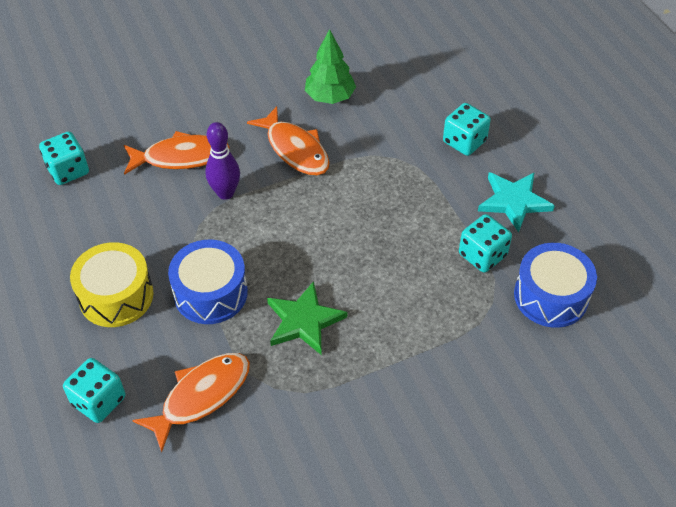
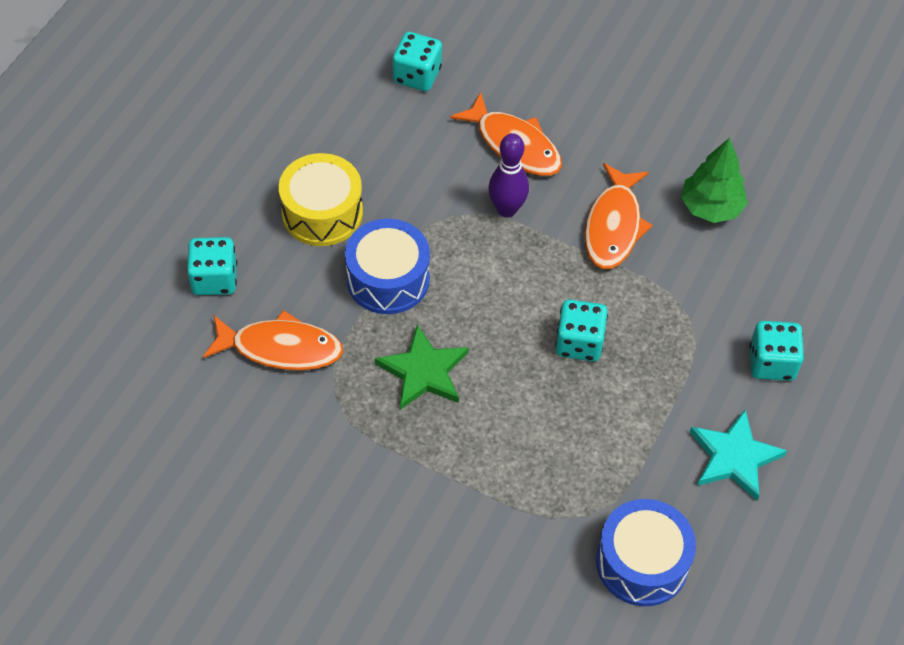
camera: 50 degrees right, 5 degrees up
(482, 255) = (636, 470): turquoise dice -> turquoise dice (579, 343)

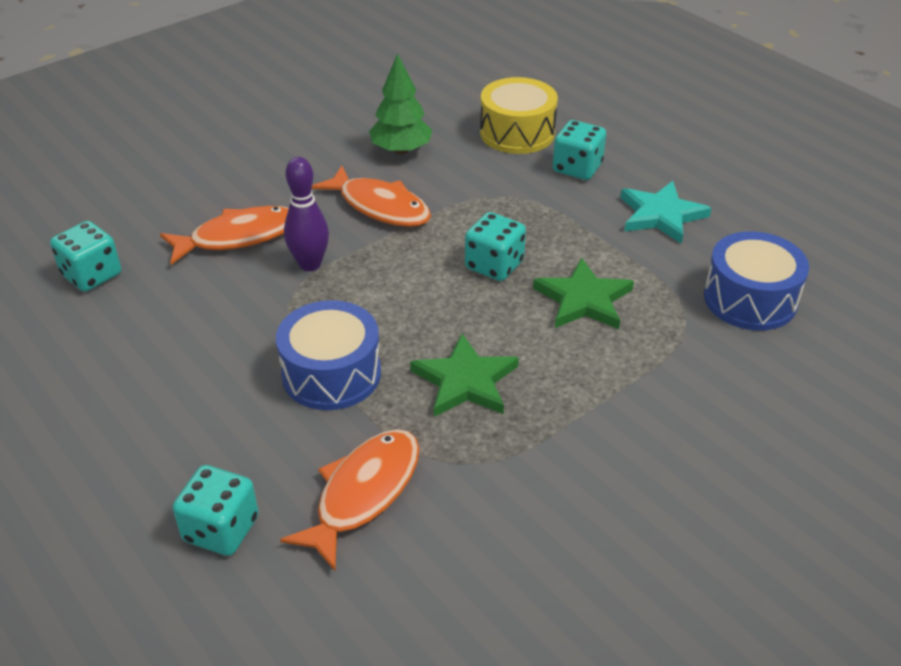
camera: 65 degrees left, 15 degrees down
(322, 213) = (204, 401): yellow drum -> yellow drum (517, 133)
(569, 426) = (583, 299): none -> green star

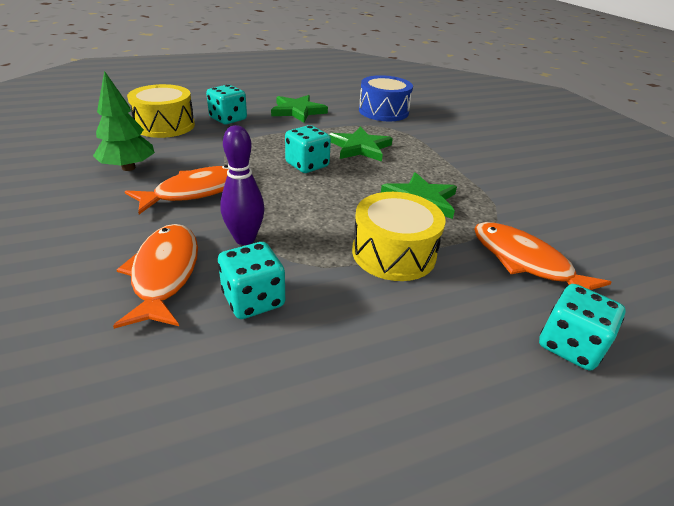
camera: 75 degrees left, 5 degrees down
(92, 275) = (127, 413): turquoise dice -> turquoise dice (253, 299)
(331, 374) = (393, 253): blue drum -> yellow drum
(661, 215) = (298, 111): turquoise star -> green star

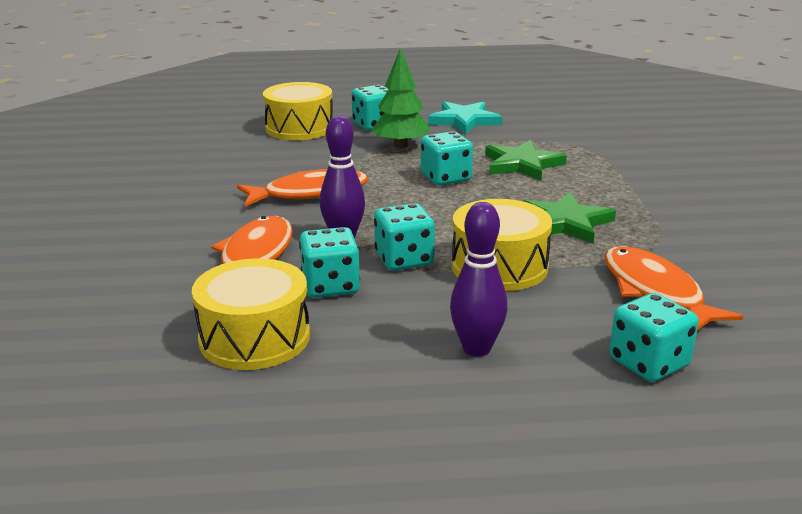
camera: 20 degrees right, 10 degrees down
(128, 168) = (248, 166): green tree -> green tree (401, 145)
(197, 388) = (254, 338): none -> yellow drum
(298, 111) = (464, 120): green star -> turquoise star
(309, 256) = (404, 259): none -> turquoise dice
(383, 111) = (580, 126): blue drum -> none
(423, 357) = (476, 349): none -> purple bowling pin

